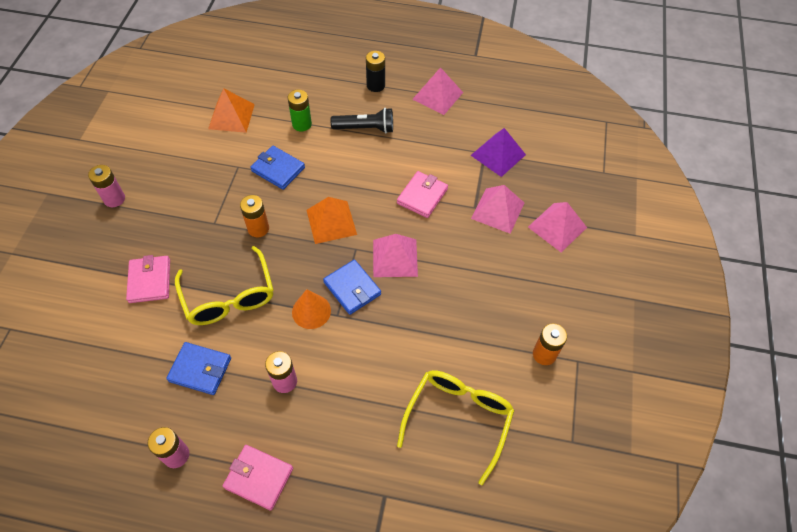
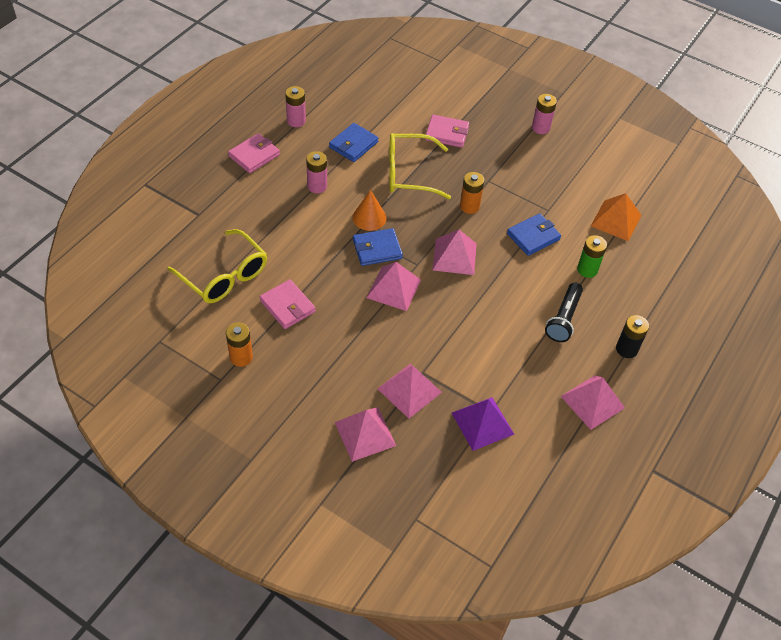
camera: 110 degrees right, 5 degrees down
(331, 222) = (454, 256): orange pyramid -> pink pyramid
(422, 196) = (454, 334): pink wallet -> pink wallet (287, 306)

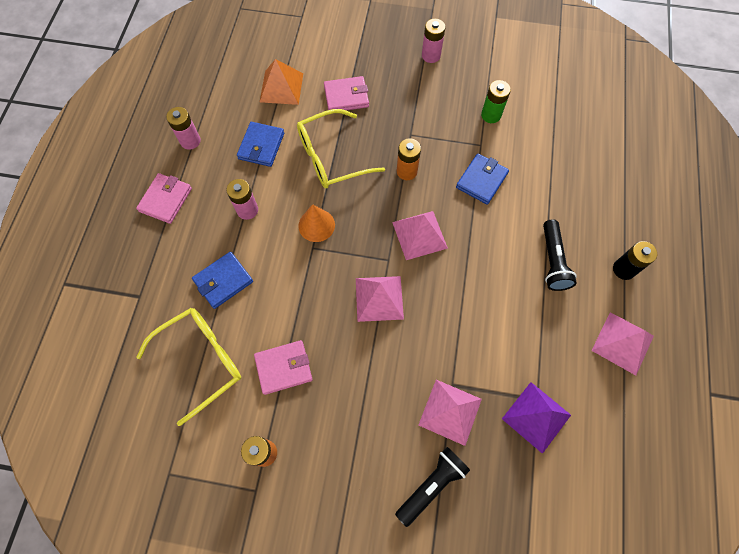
camera: 20 degrees left, 15 degrees up
(224, 276) = (201, 360): yellow glasses -> yellow glasses turned 60 degrees counterclockwise
(287, 306) = (284, 368): pink wallet -> pink wallet turned 45 degrees counterclockwise
(365, 434) = (432, 485): pink pyramid -> black flashlight
(377, 249) = (341, 259): blue wallet -> blue wallet (223, 281)
(587, 269) = (547, 196): green battery -> green battery (491, 115)
(616, 220) = (546, 130): orange pyramid -> orange pyramid (281, 87)

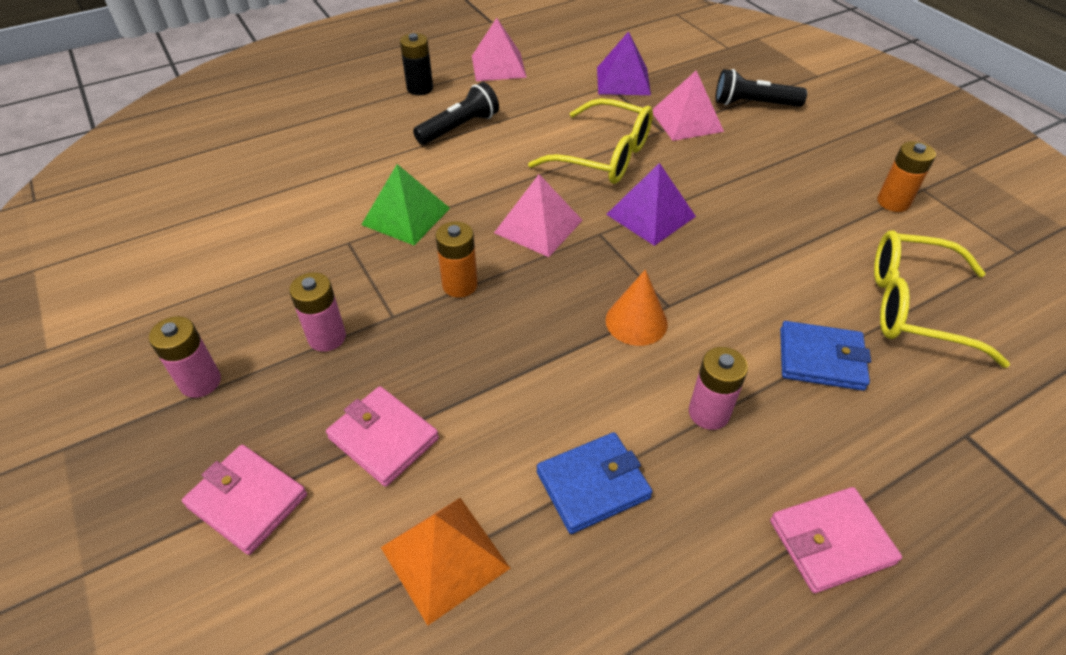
camera: 130 degrees left, 20 degrees down
(190, 141) = (702, 614): pink battery -> pink battery (327, 337)
(284, 368) = (815, 238): pink wallet -> pink wallet (247, 501)
(331, 157) = (519, 377): yellow glasses -> yellow glasses (604, 156)
(379, 298) = (651, 215): pink pyramid -> purple pyramid
(481, 180) = (406, 216): blue wallet -> green pyramid
(491, 115) = (285, 256): green battery -> none

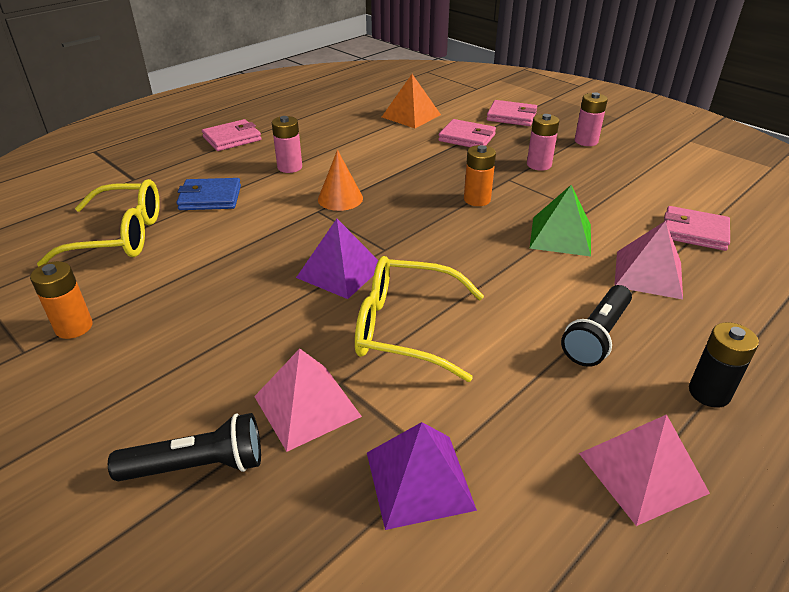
camera: 165 degrees right, 10 degrees down
(268, 196) = (694, 232): none -> pink wallet
(538, 226) = (441, 246): pink pyramid -> pink pyramid (648, 274)
(593, 485) = (351, 138): blue wallet -> none

